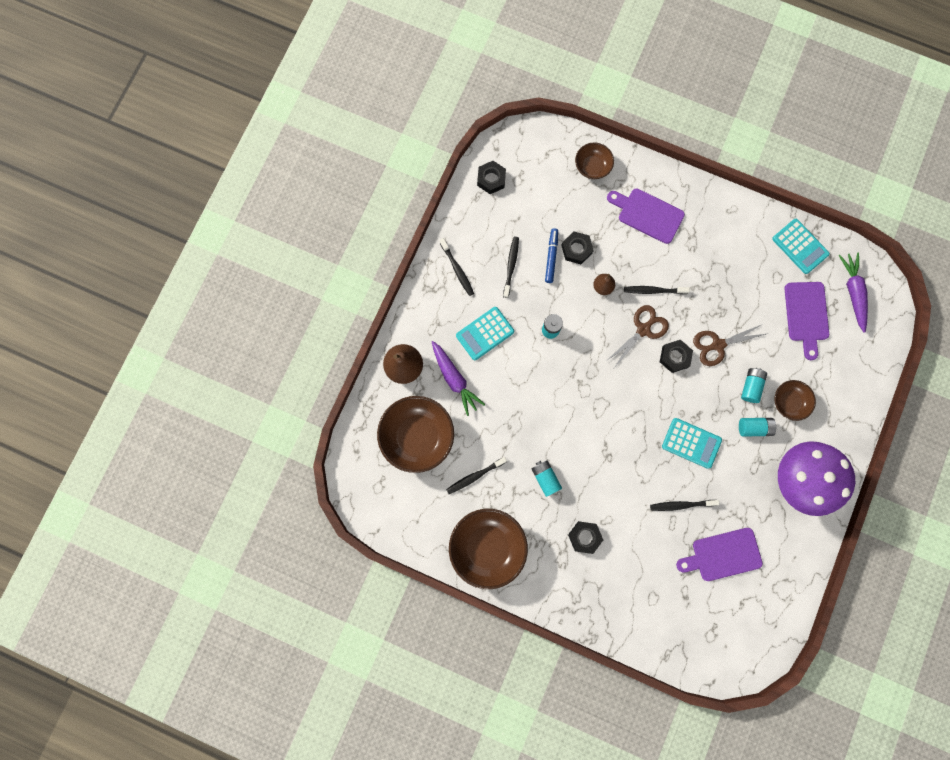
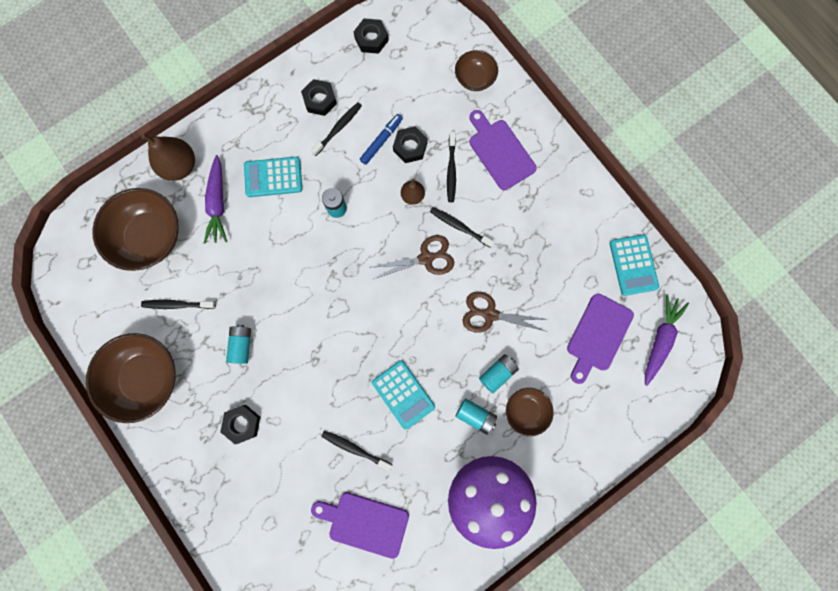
camera: 30 degrees right, 0 degrees up
(457, 269) = (286, 104): black toothbrush -> black toothbrush (451, 170)
(674, 357) = (440, 302): black nut -> black nut (320, 100)

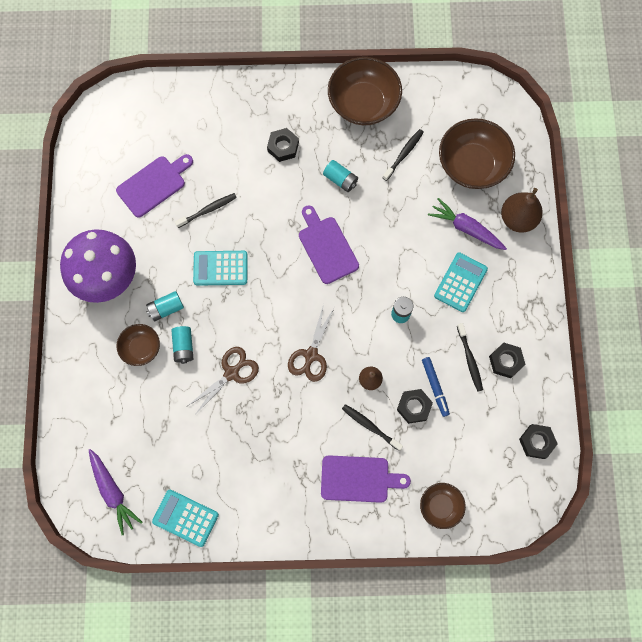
camera: 125 degrees right, 5 degrees down
(460, 227) = (317, 399): black toothbrush -> none
(598, 335) = (153, 445): purple cutting board -> purple cutting board (326, 247)

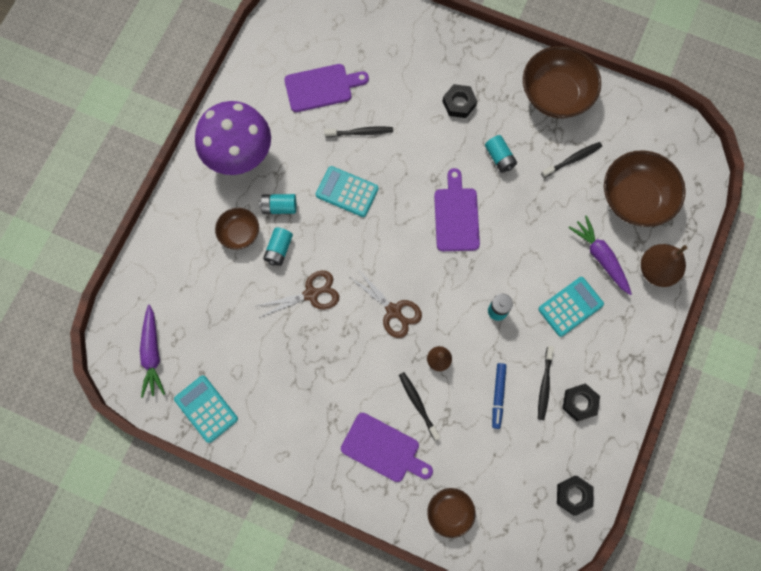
camera: 25 degrees right, 0 degrees up
(311, 355) = (393, 311): brown scissors -> brown scissors turned 90 degrees counterclockwise
(414, 407) = (468, 405): black nut -> none

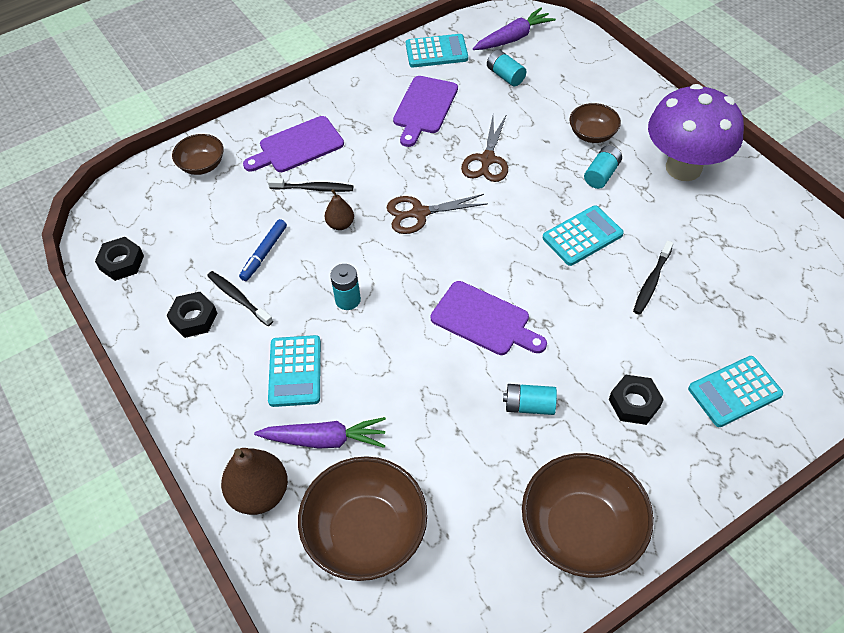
camera: 125 degrees right, 20 degrees down
(152, 354) = (513, 38): purple carrot -> purple carrot turned 120 degrees clockwise
(279, 249) = (553, 155): turquoise battery -> turquoise battery (505, 76)
(321, 87) = (736, 273): purple cutting board -> purple cutting board (424, 108)
(415, 56) = (734, 392): none -> turquoise calculator
(498, 396) = (264, 253): blue marker -> blue marker turned 105 degrees counterclockwise
(572, 159) = (472, 490): black toothbrush -> none

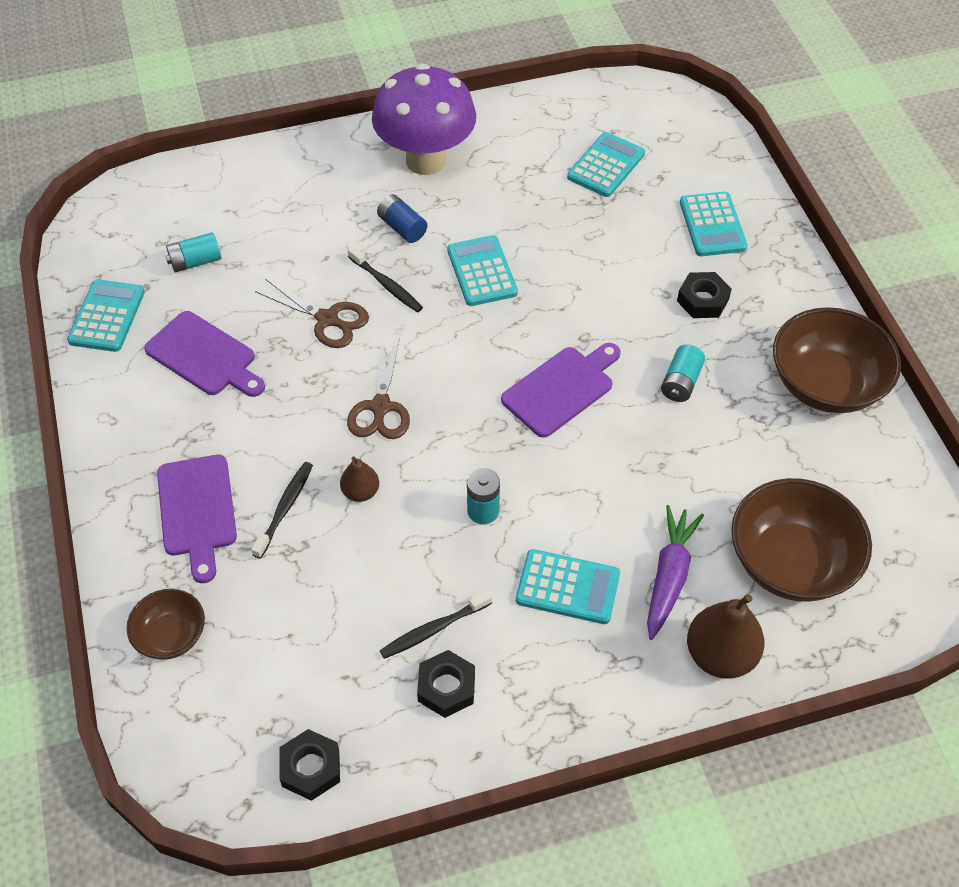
camera: 75 degrees left, 0 degrees up
(264, 253) = (372, 586): blue marker -> none
(513, 38) = (132, 234): purple carrot -> none
(592, 134) = (338, 215): brown bowl -> none
(601, 174) = (402, 227): turquoise battery -> blue battery
(651, 282) = (565, 238): black toothbrush -> black toothbrush (387, 285)
(758, 290) = (606, 166): none -> turquoise calculator

